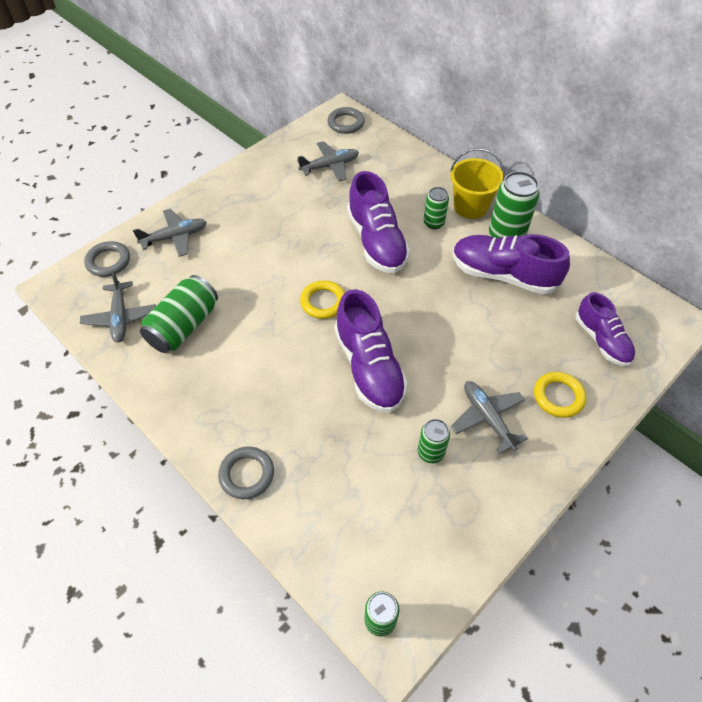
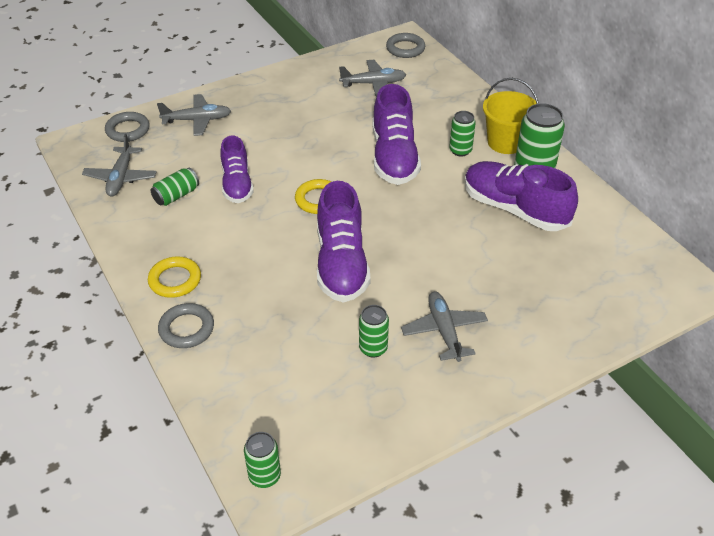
camera: 15 degrees right, 10 degrees down
(184, 326) = (176, 195): green can -> green can, size x0.58
(558, 396) = (527, 327): yellow ring -> yellow ring (175, 280)
(601, 340) = (597, 287): purple shoe -> purple shoe (237, 184)

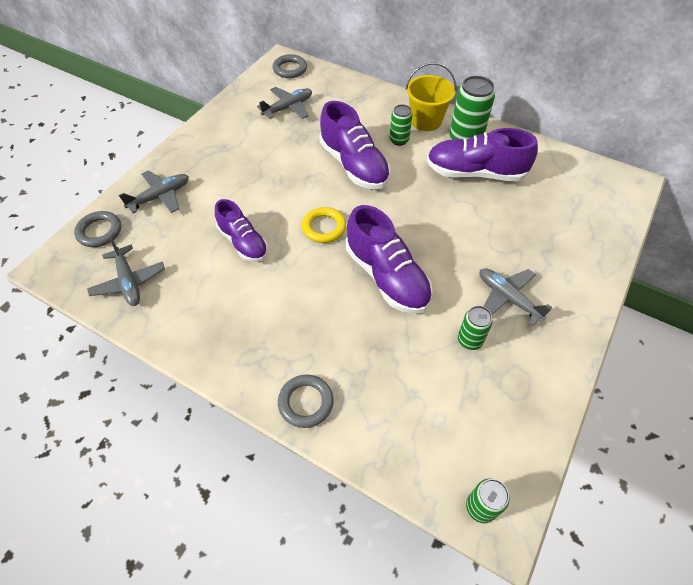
camera: 30 degrees left, 10 degrees up
(175, 280) = (258, 360): yellow ring -> none
(176, 195) = (196, 277): green can -> none

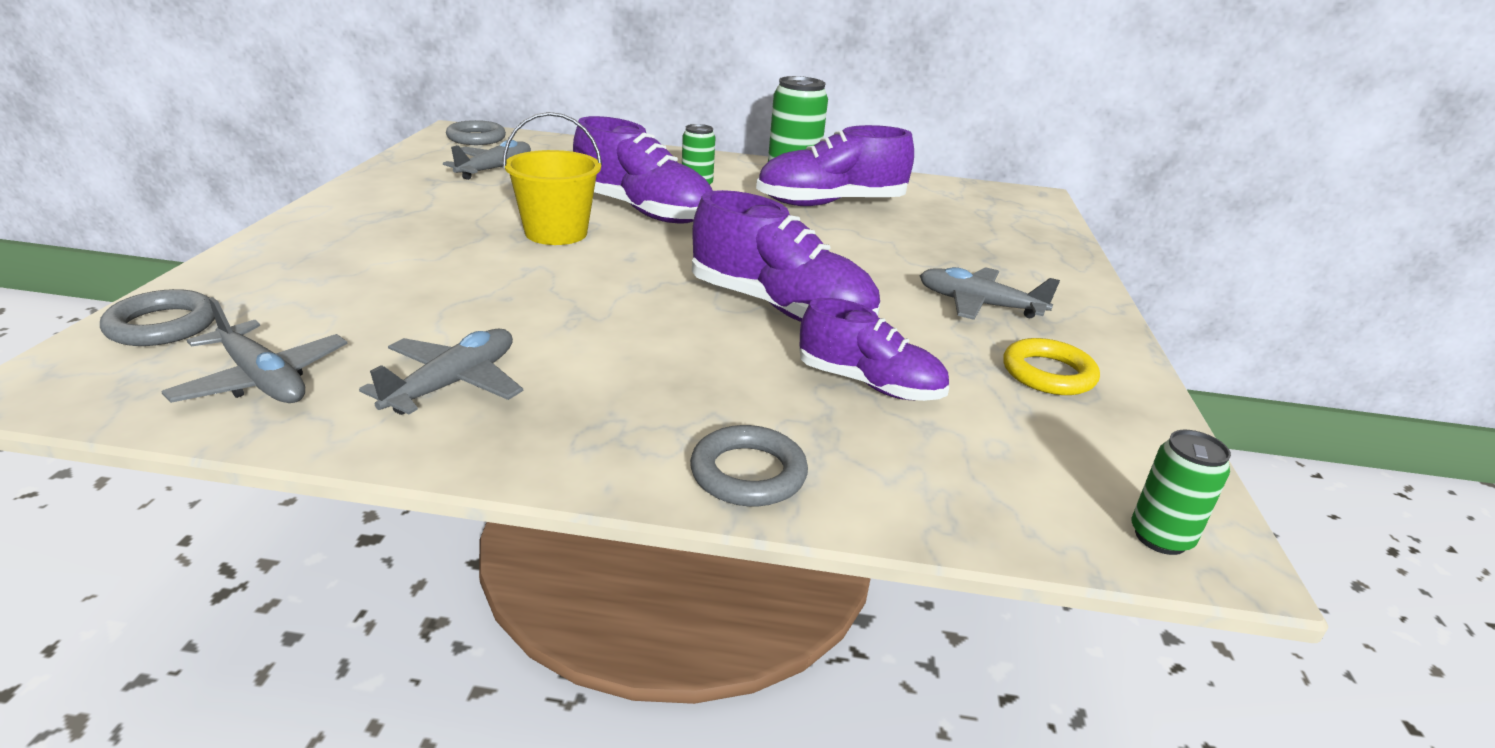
camera: 25 degrees left, 25 degrees down
(160, 196) = (292, 271): grey plane -> grey plane (453, 384)
(243, 242) = (495, 303): purple shoe -> purple shoe (869, 384)
(324, 227) = (636, 272): yellow ring -> yellow ring (1048, 373)
(426, 121) = (723, 168): yellow bucket -> yellow bucket (556, 233)
(469, 340) = (964, 353): green can -> none

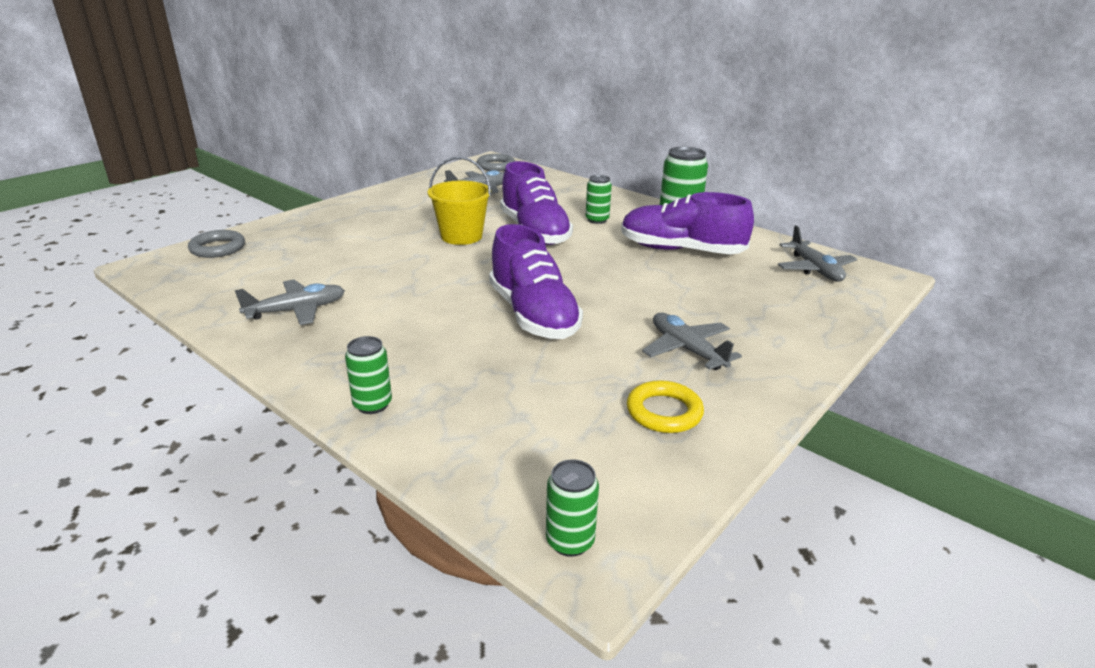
camera: 35 degrees right, 0 degrees up
(262, 380) = (223, 285): grey plane -> grey plane (815, 269)
(748, 473) = (372, 404): grey ring -> green can
(869, 384) = (519, 378): purple shoe -> none

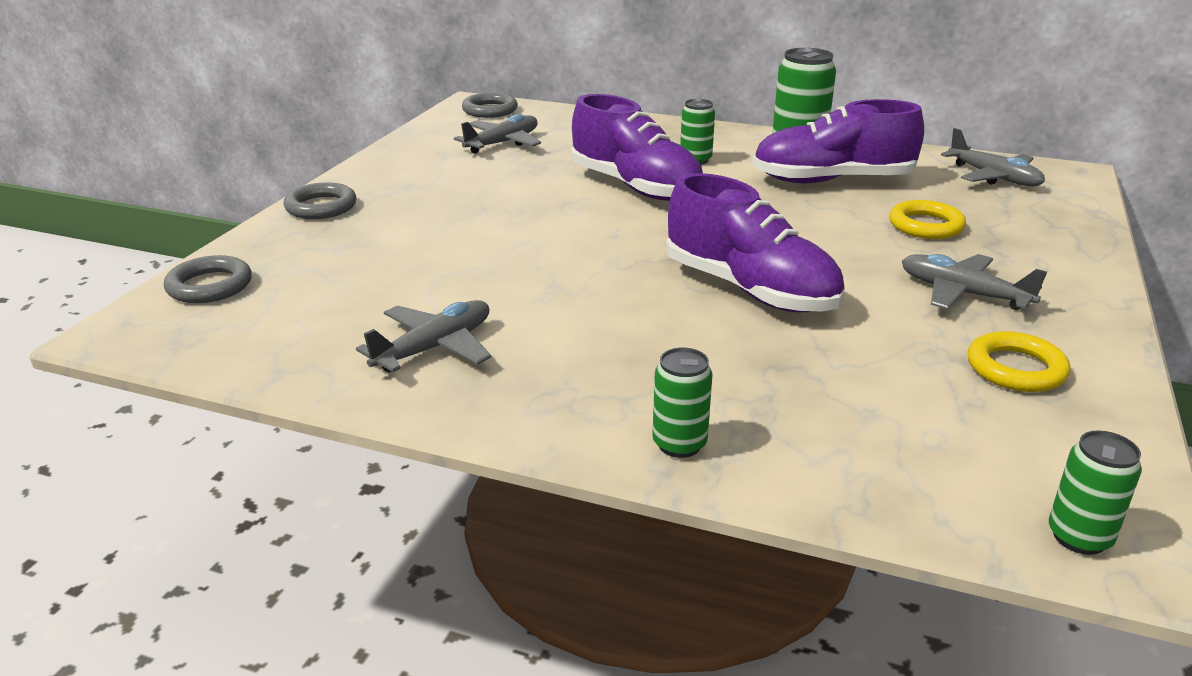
camera: 20 degrees left, 0 degrees up
(327, 212) = (321, 207): none -> grey ring
(461, 236) = (548, 208): yellow bucket -> none
(716, 295) = (925, 226): none -> yellow ring

